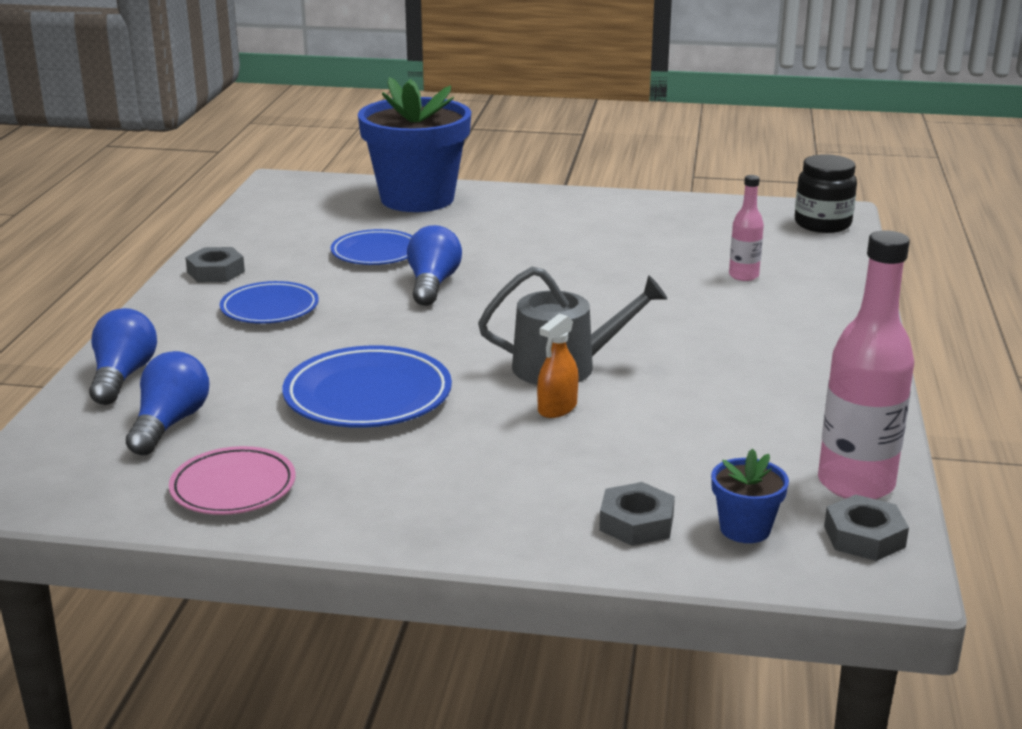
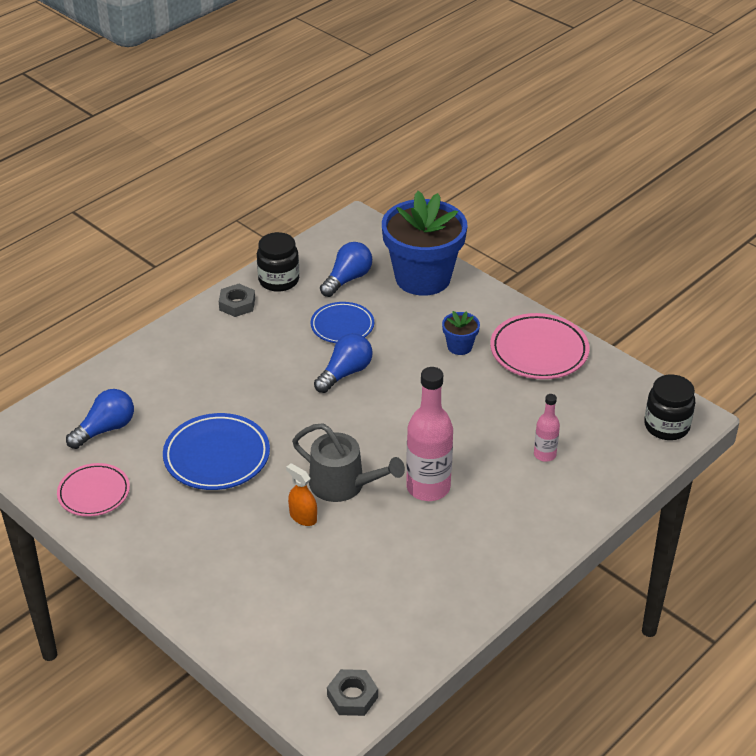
camera: 35 degrees right, 15 degrees up
(122, 376) = (114, 379): blue light bulb -> blue light bulb (347, 279)
(245, 242) = (279, 280): none -> black jar
(270, 309) = (235, 354): blue plate -> none
(557, 408) = (303, 517): orange spray bottle -> orange spray bottle turned 60 degrees clockwise
(620, 213) = (539, 351): none -> pink plate
(636, 523) = (252, 622): grey nut -> none
(745, 529) = (299, 656): blue flower pot -> blue flower pot (459, 346)
(855, 484) = (394, 659): pink bottle -> pink bottle (428, 487)

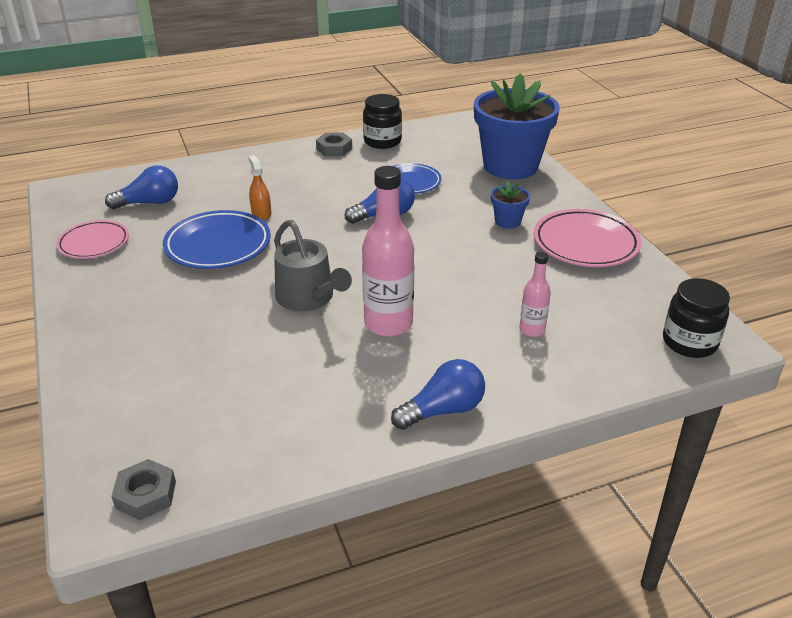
camera: 25 degrees right, 5 degrees down
(303, 517) = (248, 312): orange spray bottle -> orange spray bottle (261, 213)
(347, 279) = (441, 153): blue light bulb -> blue light bulb (443, 410)

